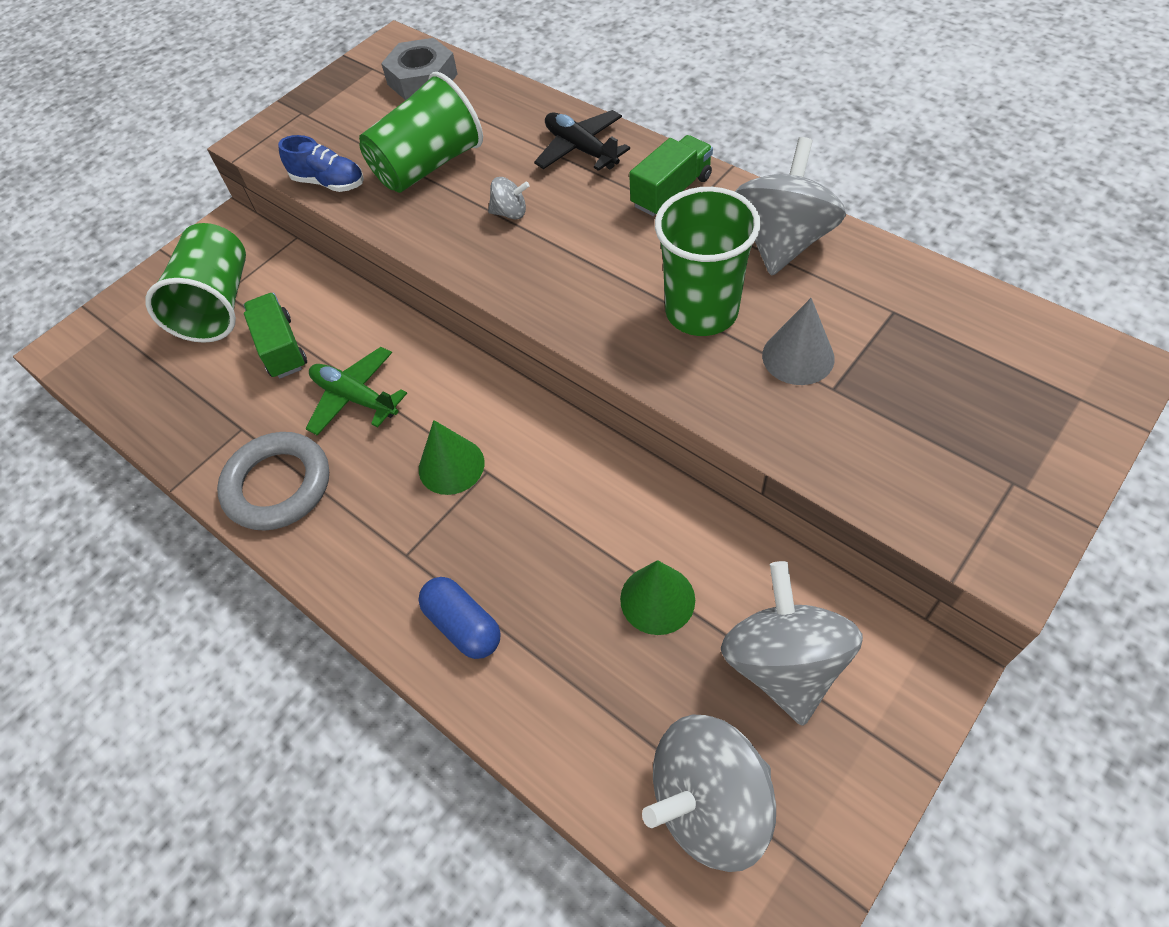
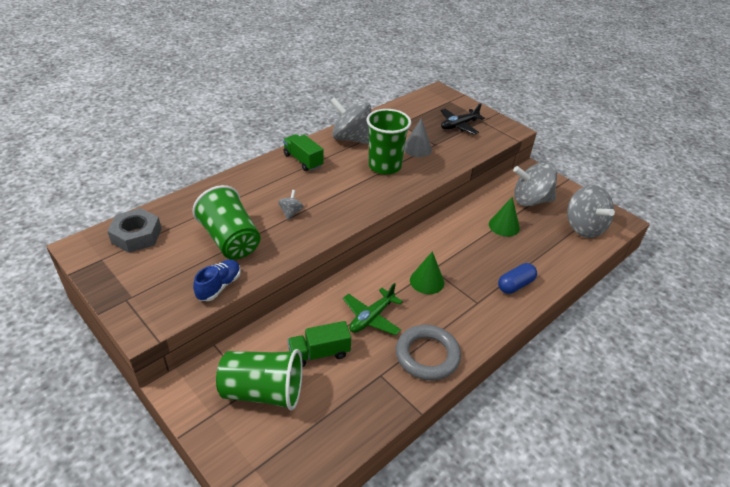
camera: 90 degrees left, 15 degrees down
(581, 149) = (253, 182): black plane -> black plane (459, 125)

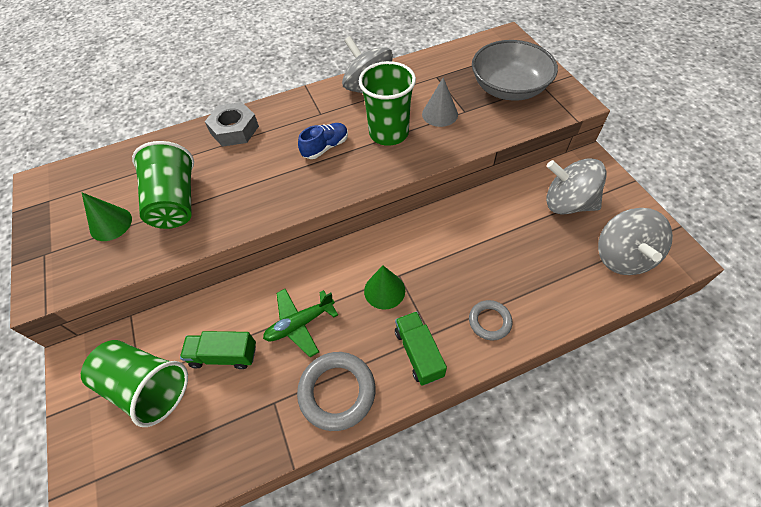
camera: 25 degrees right, 15 degrees up
(136, 236) = (92, 179): grey nut -> grey nut (234, 130)
(219, 286) = (134, 259): blue shoe -> blue shoe (325, 147)
(291, 213) = (254, 178): grey spinning top -> none
(303, 160) = (301, 112): green truck -> green truck (418, 353)
(459, 125) = (508, 88): black plane -> grey bowl
(504, 226) = (515, 233): green cone -> green cone (111, 224)
(515, 285) = (489, 321): blue capsule -> grey ring

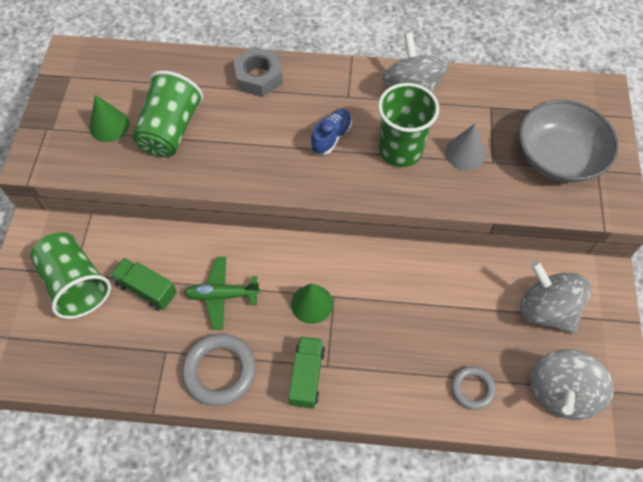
camera: 25 degrees right, 5 degrees up
(325, 147) = (331, 137): blue shoe -> blue shoe turned 45 degrees counterclockwise
(489, 321) = (387, 383): grey ring -> grey ring (472, 388)

